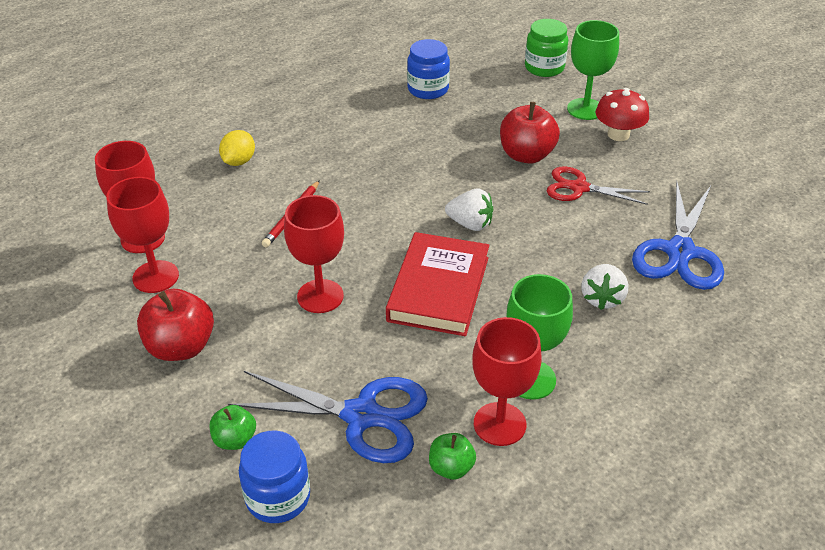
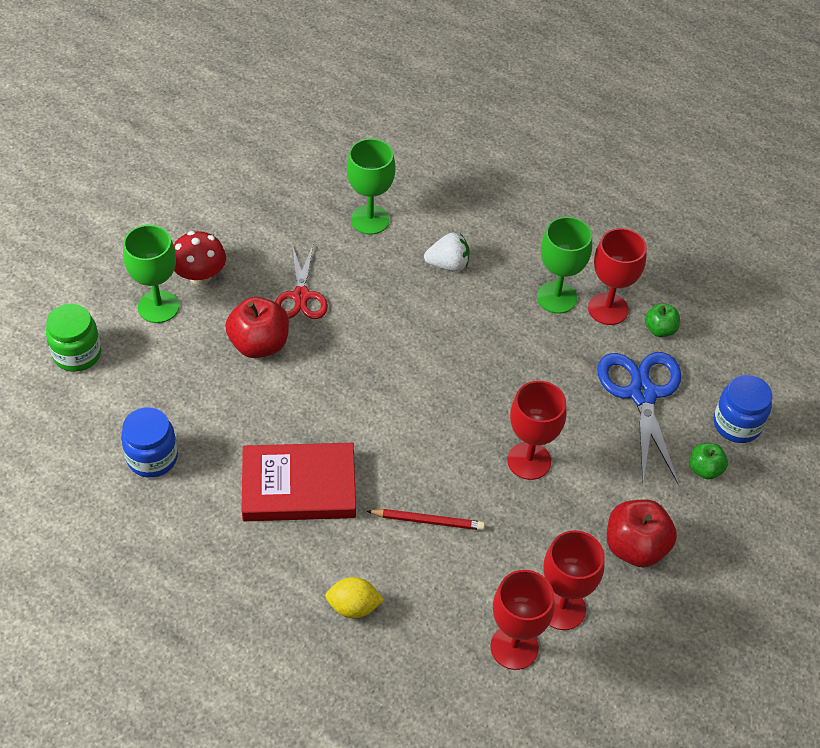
camera: 110 degrees left, 10 degrees up
(438, 289) = (483, 375): red book -> red book (299, 487)
(470, 224) = (386, 370): white strawberry -> none
(680, 252) = (370, 220): blue scissors -> green goblet

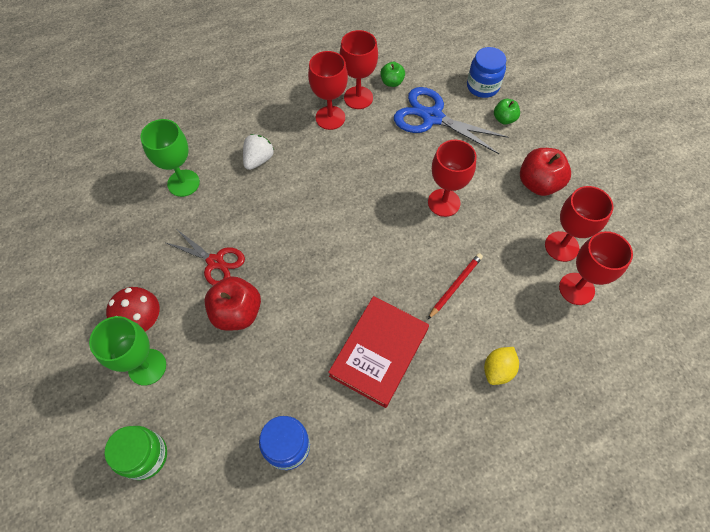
camera: 55 degrees left, 10 degrees up
(556, 297) = (330, 118): green goblet -> red goblet

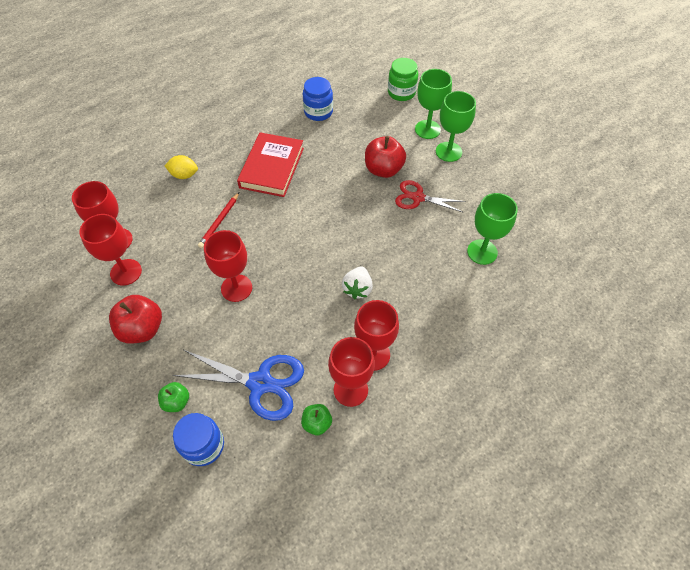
camera: 165 degrees right, 5 degrees down
(141, 320) = (448, 152): red mushroom -> green goblet
(258, 160) = (426, 290): white strawberry -> white strawberry (357, 289)
(498, 370) = (184, 175): yellow lemon -> yellow lemon turned 75 degrees clockwise

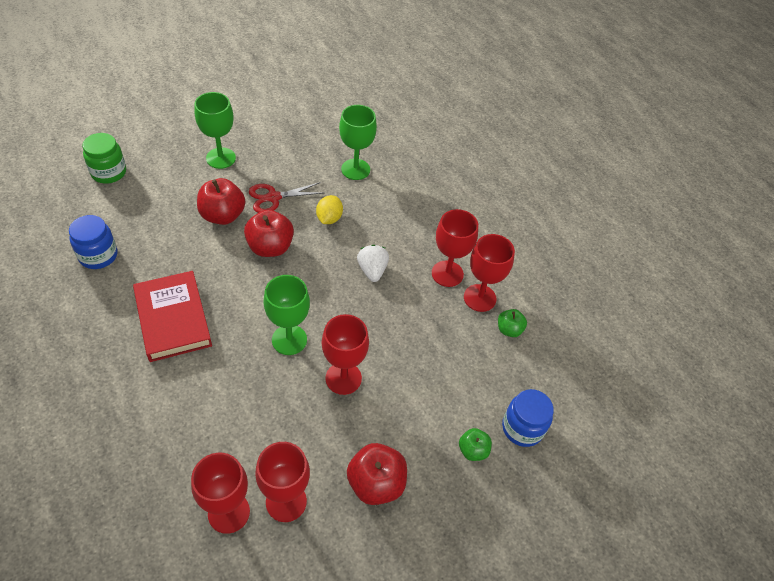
camera: 85 degrees left, 5 degrees down
(184, 175) = (141, 420): yellow lemon -> yellow lemon (329, 218)
(219, 221) = (239, 385): red pencil -> none
(261, 383) = (463, 369): blue scissors -> none
(272, 168) = (173, 319): red book -> red book turned 45 degrees clockwise
(357, 289) = (372, 270): white strawberry -> white strawberry turned 120 degrees counterclockwise
(360, 208) = (270, 247): none -> red apple
(417, 198) = (273, 197): red scissors -> red scissors turned 45 degrees clockwise
(427, 129) = (180, 166): green goblet -> green goblet (289, 340)

